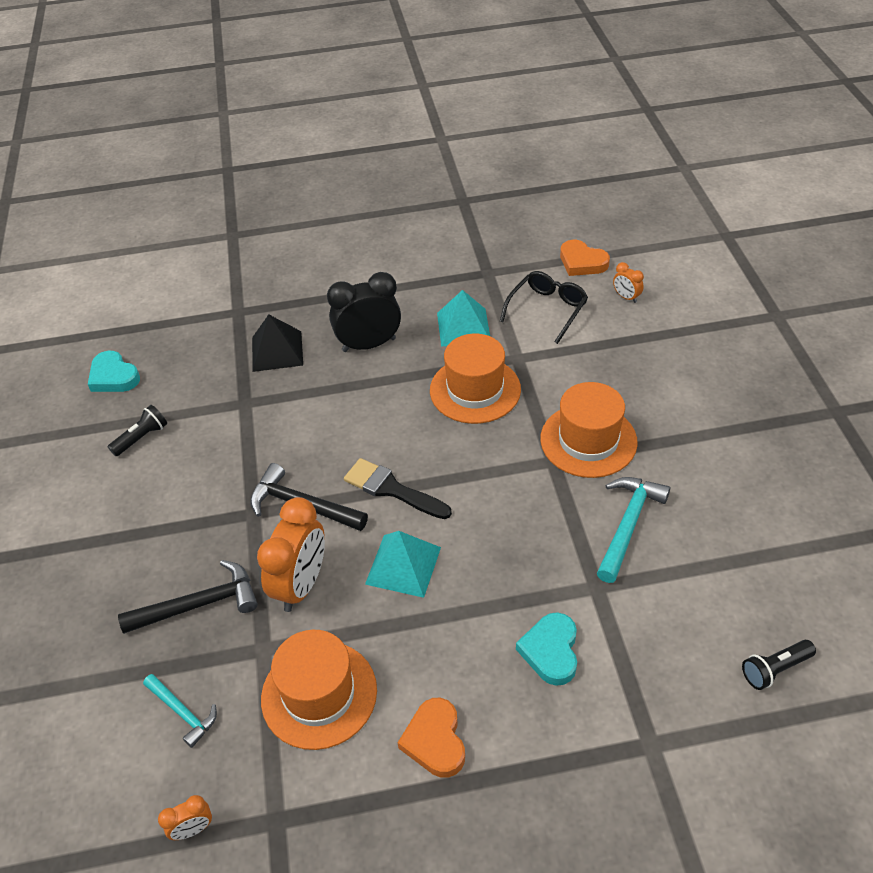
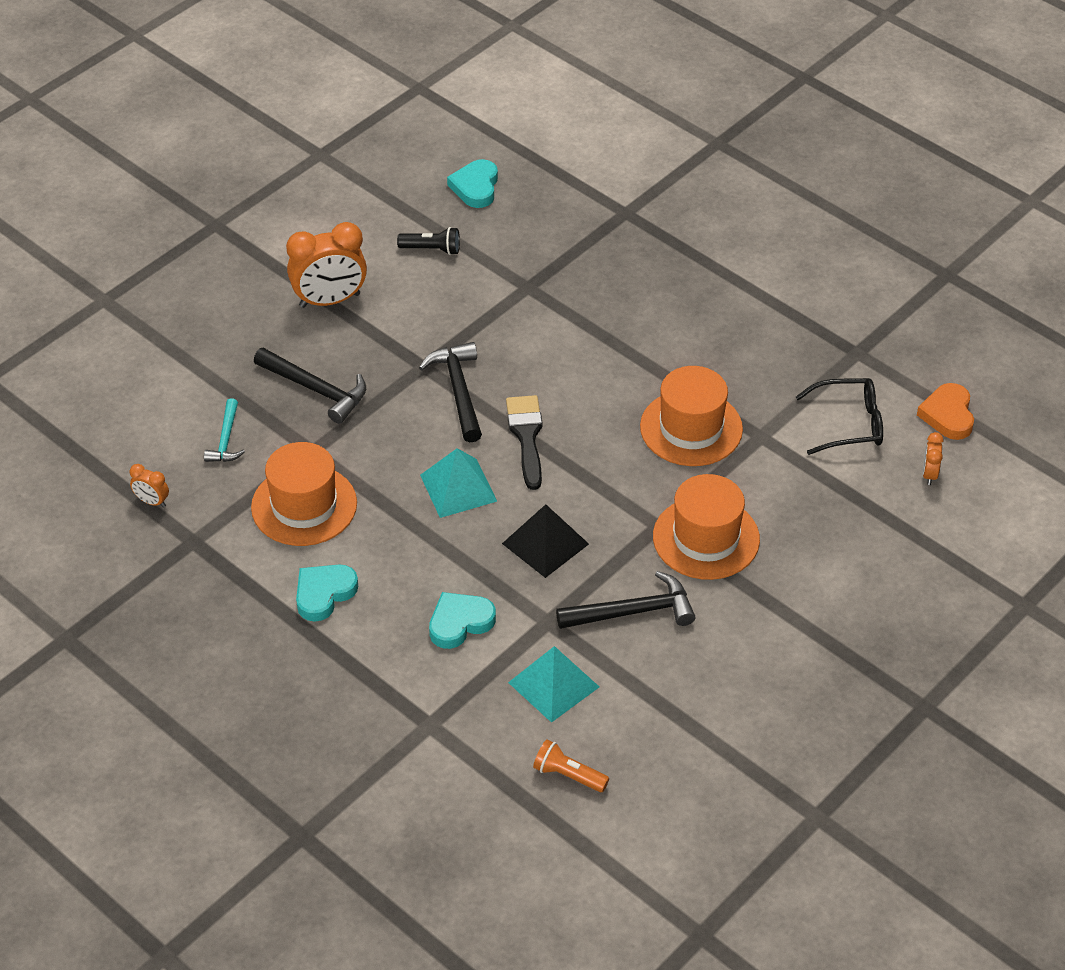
camera: 50 degrees right, 0 degrees up
(277, 351) = (605, 269): black pyramid -> black pyramid (545, 544)
(301, 585) = (385, 437): orange clock -> orange clock (330, 300)
(369, 344) = (674, 324): black clock -> none
(435, 741) = (324, 594): orange heart -> turquoise heart
(463, 327) = (763, 376): turquoise pyramid -> turquoise pyramid (553, 684)
(628, 525) = (633, 612): turquoise hammer -> black hammer
(775, 669) = (568, 775): black flashlight -> orange flashlight

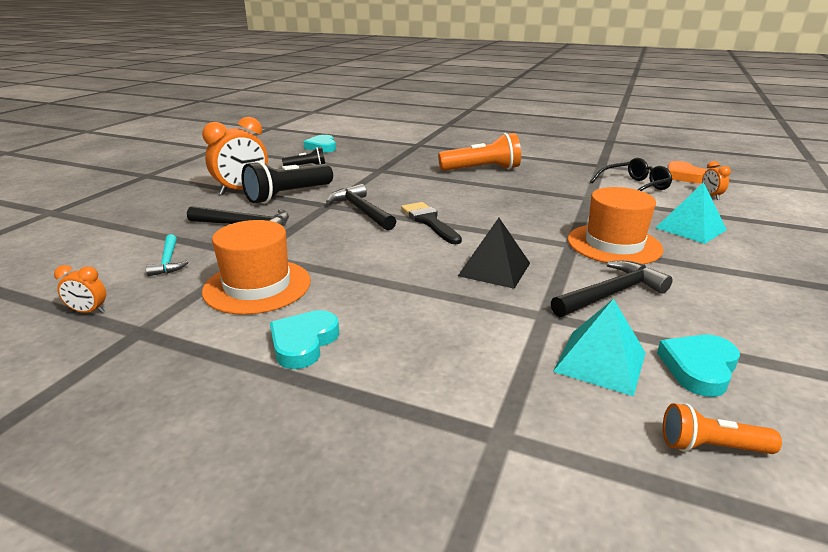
camera: 20 degrees left, 20 degrees down
(383, 329) = (288, 195): none -> black flashlight
(458, 488) = (395, 253): turquoise pyramid -> turquoise pyramid (691, 228)
(460, 622) = (462, 334): turquoise heart -> turquoise heart (699, 368)
(672, 322) = (482, 170): none -> orange flashlight
(691, 428) = (540, 202): orange hat -> none

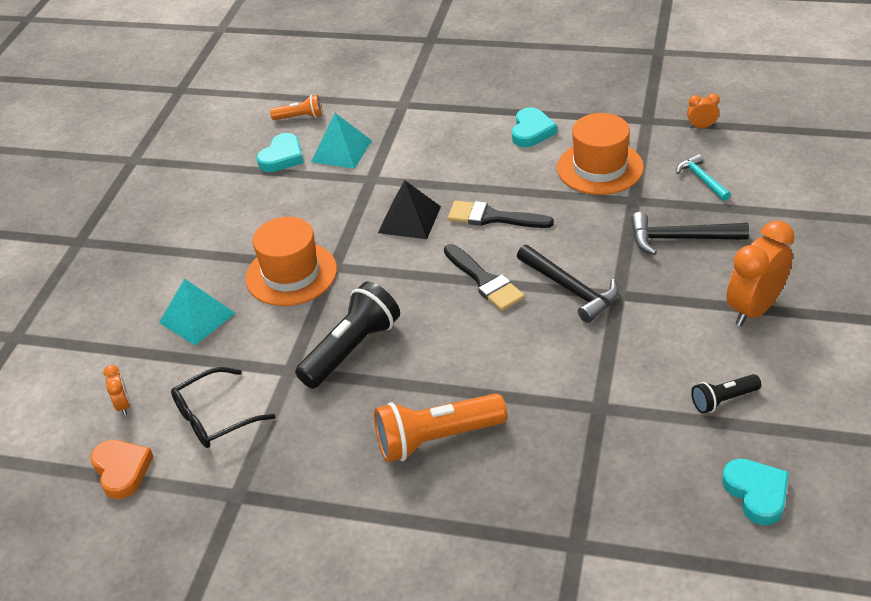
camera: 175 degrees right, 15 degrees up
(288, 195) = (683, 307): black flashlight -> black flashlight (351, 349)
(403, 259) = (493, 217): none -> black brush
(611, 294) = (316, 208): black hammer -> none

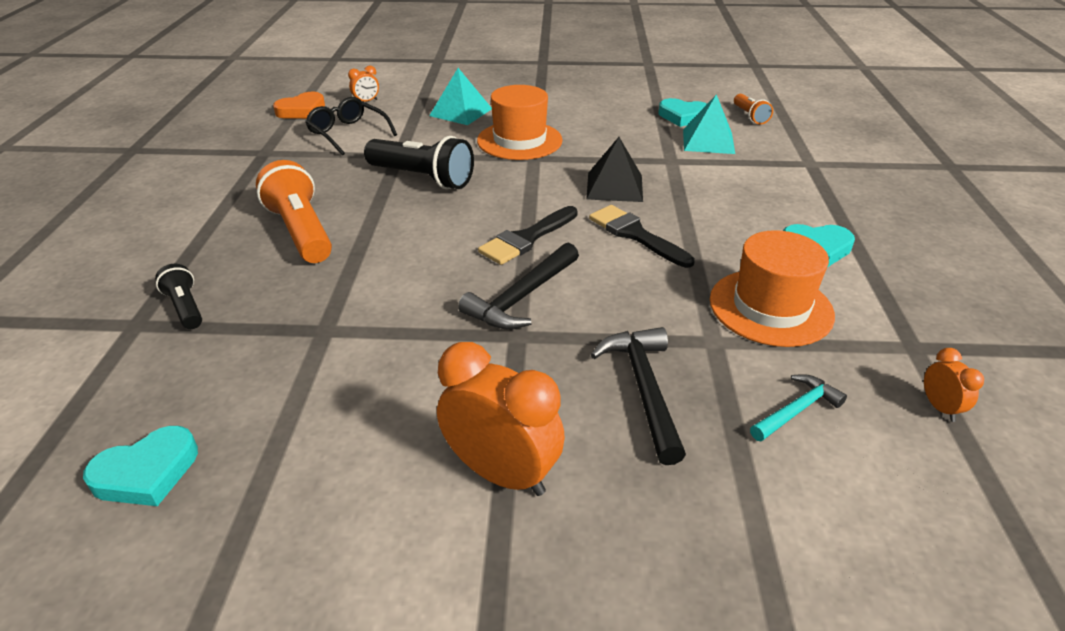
camera: 75 degrees right, 5 degrees down
(493, 217) = (635, 235): black brush -> black brush turned 45 degrees counterclockwise
(723, 400) = (318, 438): black flashlight -> black flashlight (185, 308)

